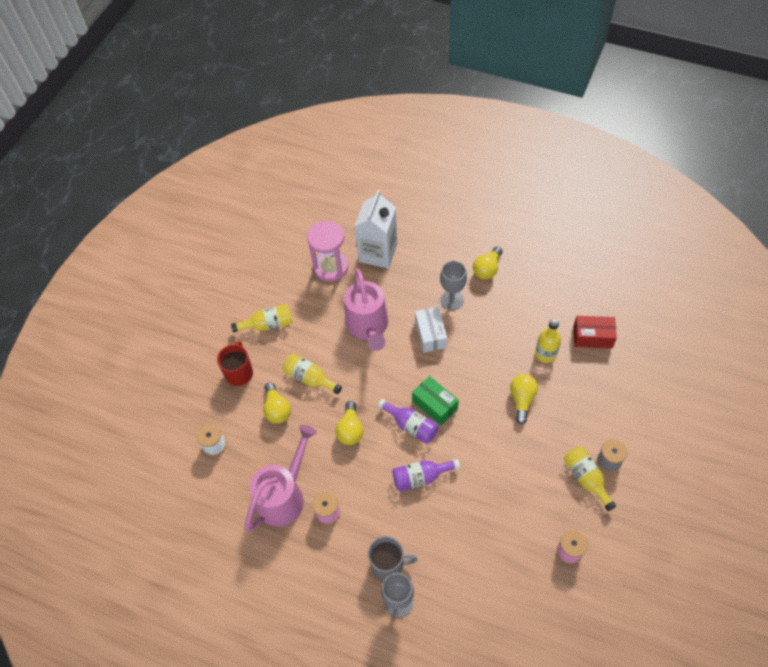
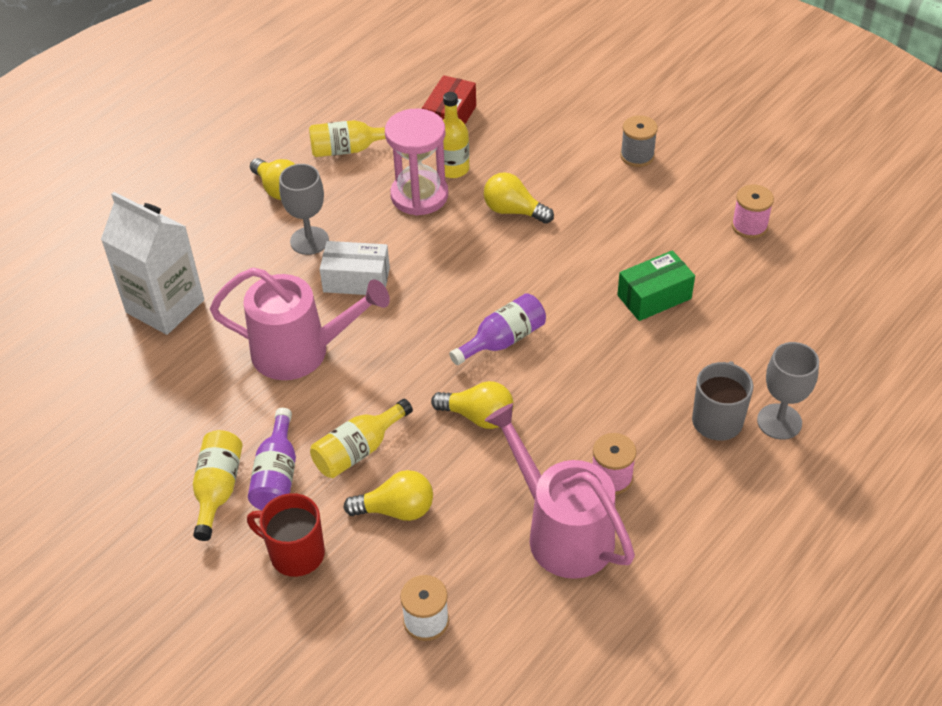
camera: 75 degrees left, 10 degrees down
(330, 267) = (153, 374): pink hourglass -> pink hourglass (419, 196)
(421, 477) = (592, 349): purple bottle -> purple bottle (277, 475)
(435, 405) = (480, 305): green box -> green box (654, 297)
(586, 478) = (654, 183): yellow bottle -> yellow bottle (349, 149)

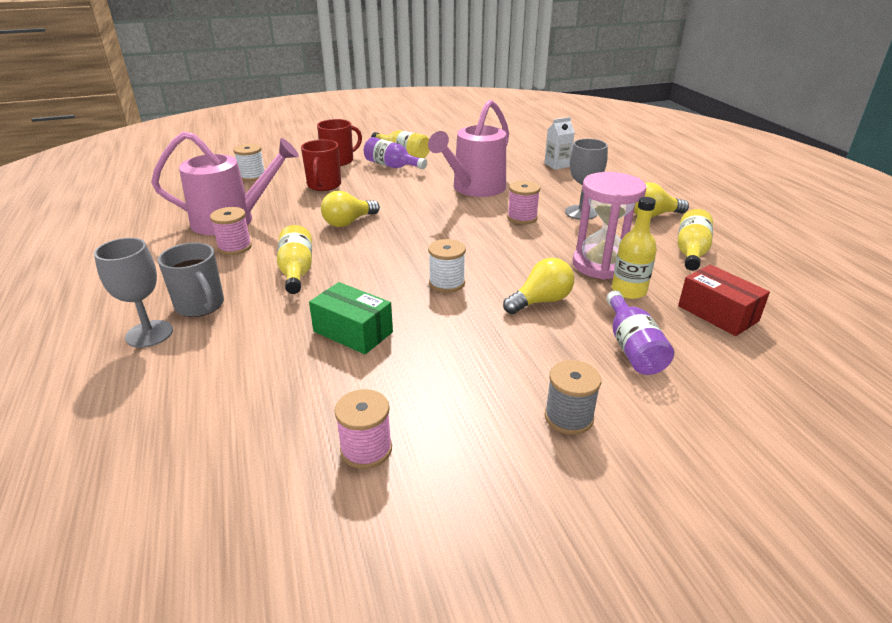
camera: 120 degrees right, 15 degrees down
(165, 306) = (557, 165): white carton -> white carton, size x0.50
(356, 280) = (522, 218): white box -> pink spool
(358, 450) = (377, 186): yellow bottle -> yellow bottle (297, 271)
(396, 510) = (324, 185): yellow light bulb -> red mug
(503, 340) = (399, 249): purple bottle -> purple bottle (632, 348)
(535, 277) = (446, 283): none -> white spool
(654, 297) = (353, 332): green box -> green box turned 60 degrees counterclockwise

